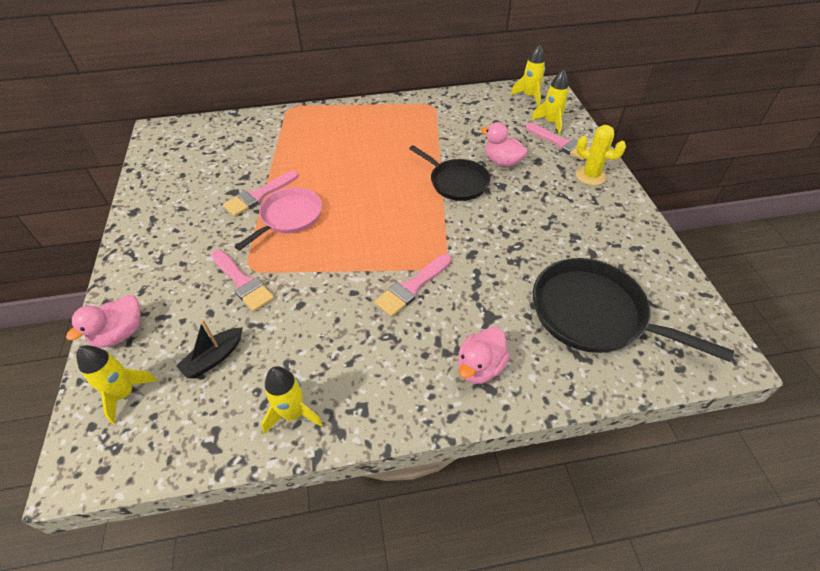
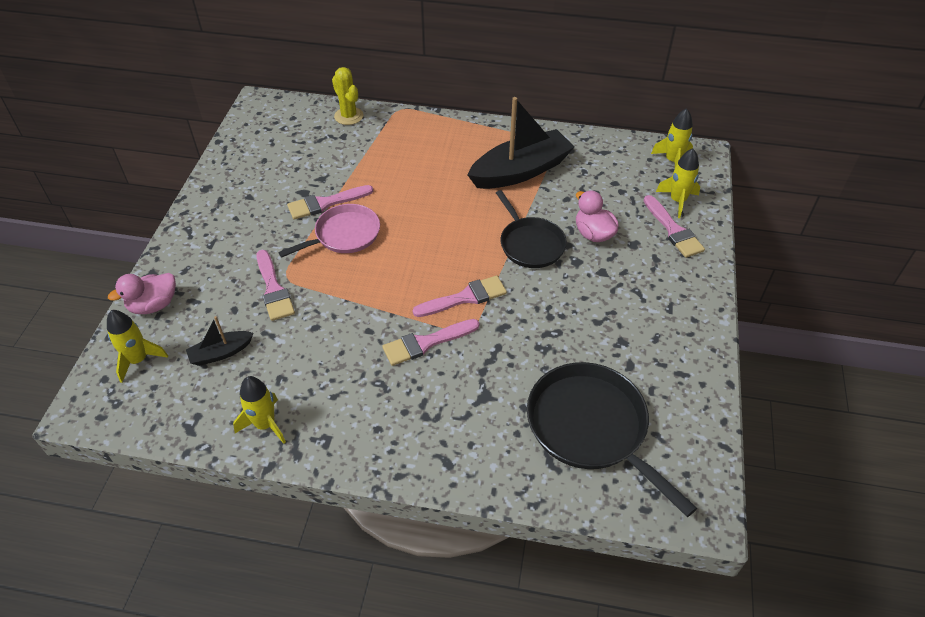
camera: 20 degrees right, 0 degrees up
(417, 130) = (520, 171): none -> black boat
(425, 239) = (465, 297): none -> pink brush
(480, 367) = (449, 440): pink duck -> none
(590, 176) = (683, 278): yellow cactus -> yellow cactus (349, 116)

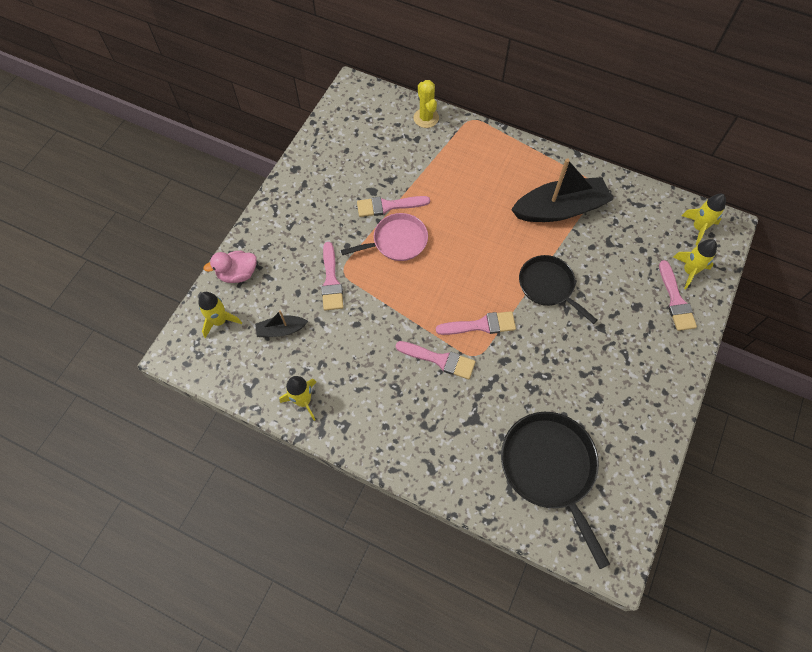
camera: 15 degrees right, 15 degrees up
(426, 343) = (439, 360): pink brush -> pink brush turned 150 degrees counterclockwise
(530, 244) = (548, 286): black pan -> black pan turned 150 degrees clockwise
(593, 234) = (605, 288): pink duck -> none

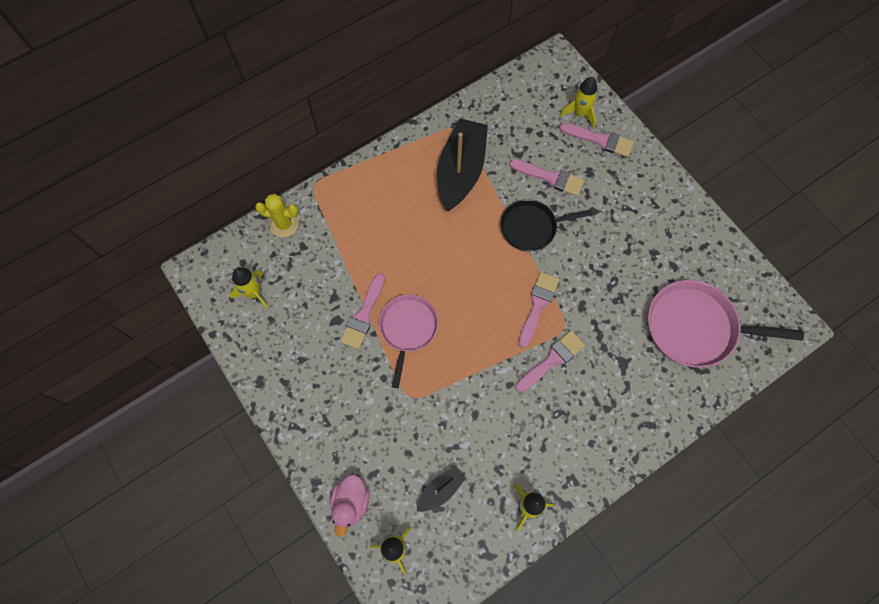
camera: 60 degrees left, 5 degrees up
(281, 330) = (440, 490): black boat -> black boat turned 150 degrees counterclockwise
(331, 281) = (414, 414): pink brush -> pink brush (550, 178)
(549, 468) = (695, 327): black pan -> pink pan
(698, 228) = (544, 80): yellow rocket -> yellow rocket (254, 293)

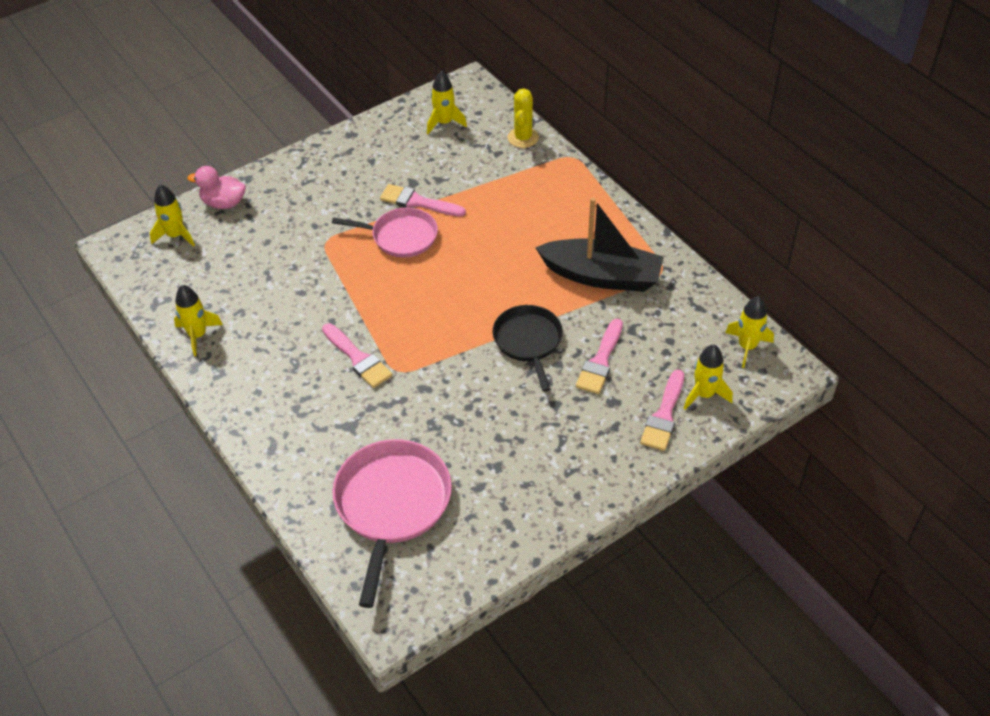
camera: 90 degrees right, 20 degrees down
(440, 490) = (226, 267): black boat -> none
(534, 82) = (747, 347): none -> yellow rocket
(537, 305) = (426, 346): pink brush -> none

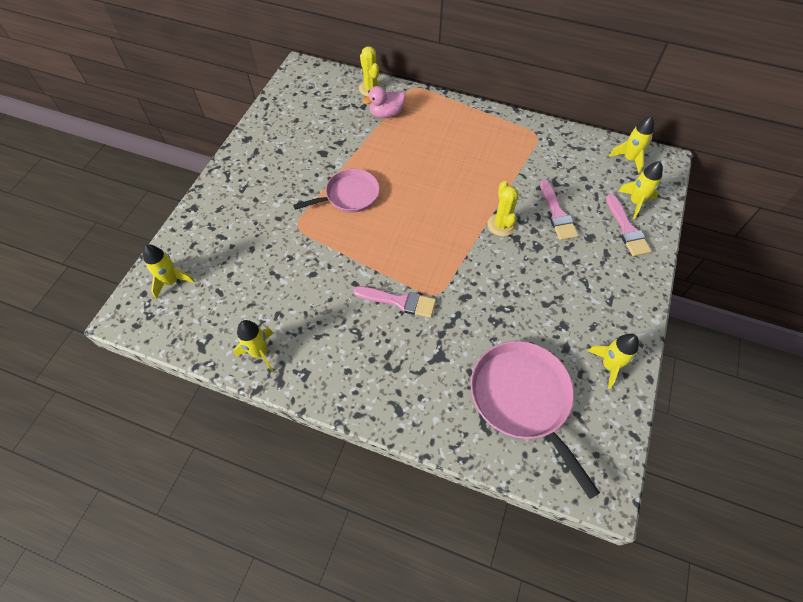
camera: 35 degrees left, 10 degrees up
(223, 203) = (190, 236): pink duck -> pink duck (386, 114)
(418, 202) = (339, 165): pink brush -> none
(444, 123) = (308, 101): yellow rocket -> yellow rocket (609, 365)
(528, 341) = (501, 225): black pan -> yellow cactus
(601, 276) = (505, 157): black boat -> none

